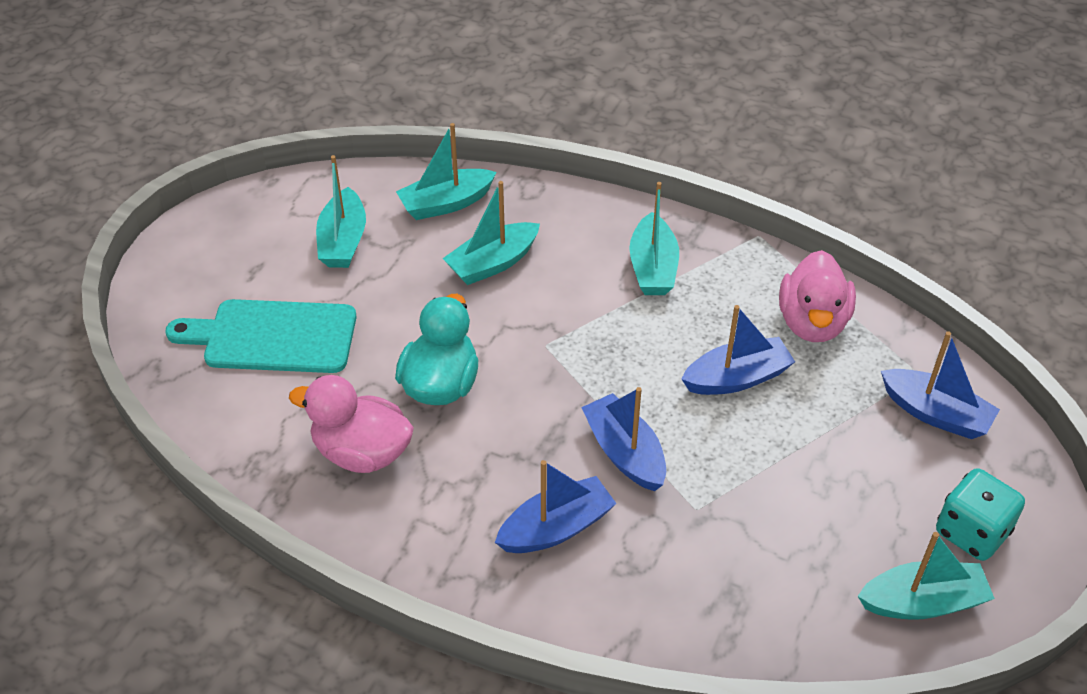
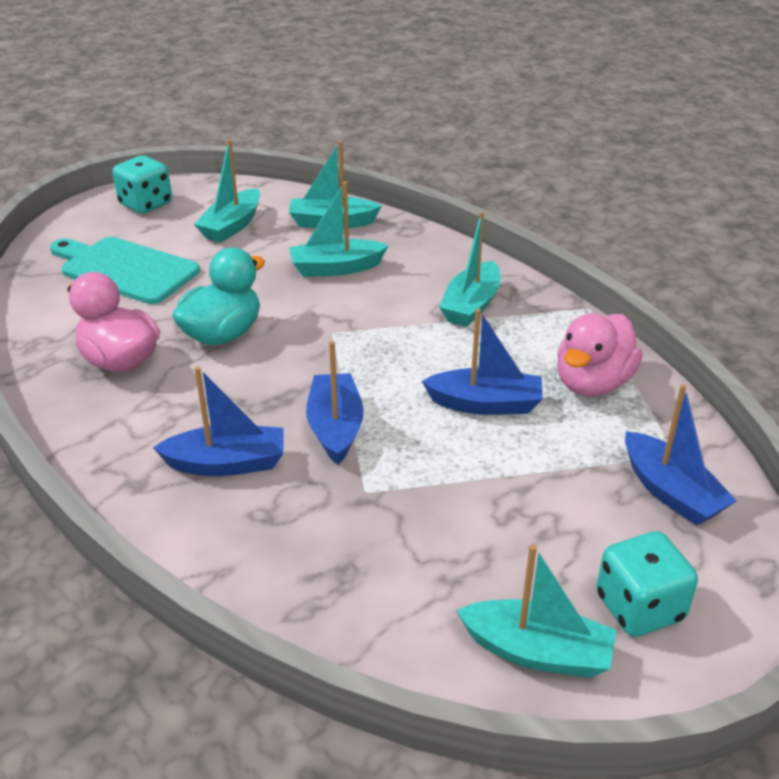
camera: 25 degrees right, 10 degrees down
(222, 240) = (146, 204): none -> turquoise dice

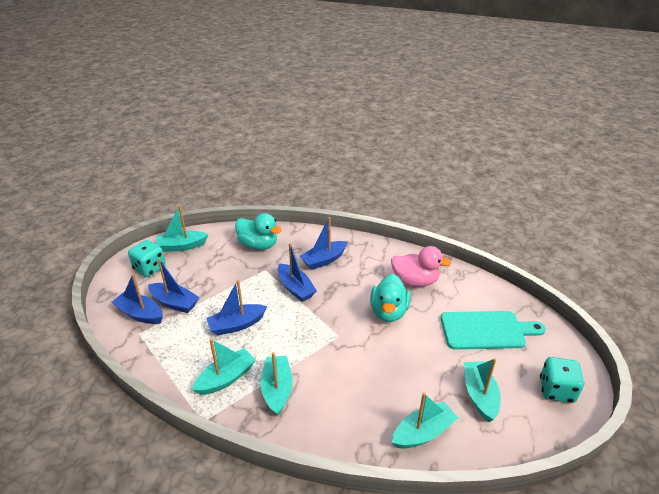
camera: 150 degrees right, 0 degrees up
(335, 565) = (258, 245): none -> turquoise duck
(336, 268) = (378, 385): turquoise boat -> turquoise boat (226, 378)
(592, 384) = (186, 358): pink duck -> none
(593, 489) = (174, 303): none -> blue boat

